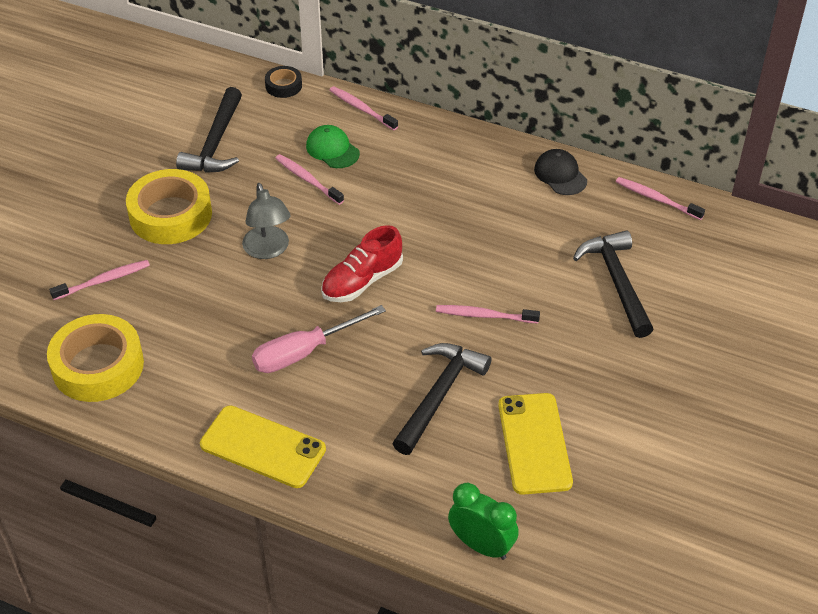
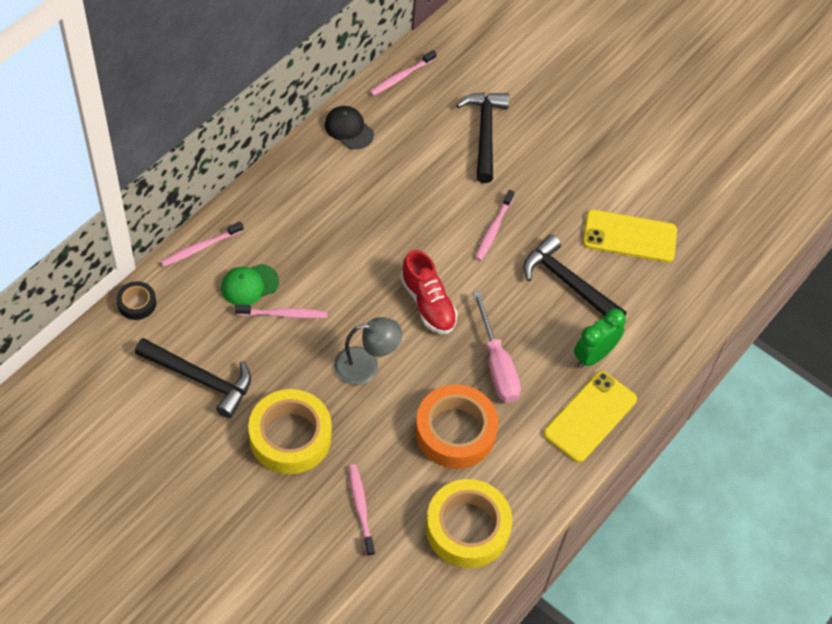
camera: 80 degrees left, 10 degrees up
(210, 334) = (455, 431): none -> orange tape
(307, 179) = (283, 314): pink toothbrush -> pink toothbrush turned 150 degrees counterclockwise
(481, 545) = (713, 296): green clock -> green clock (593, 355)
(560, 175) = (349, 129): black cap -> black cap turned 60 degrees clockwise
(617, 282) = (484, 133): black hammer -> black hammer turned 90 degrees clockwise

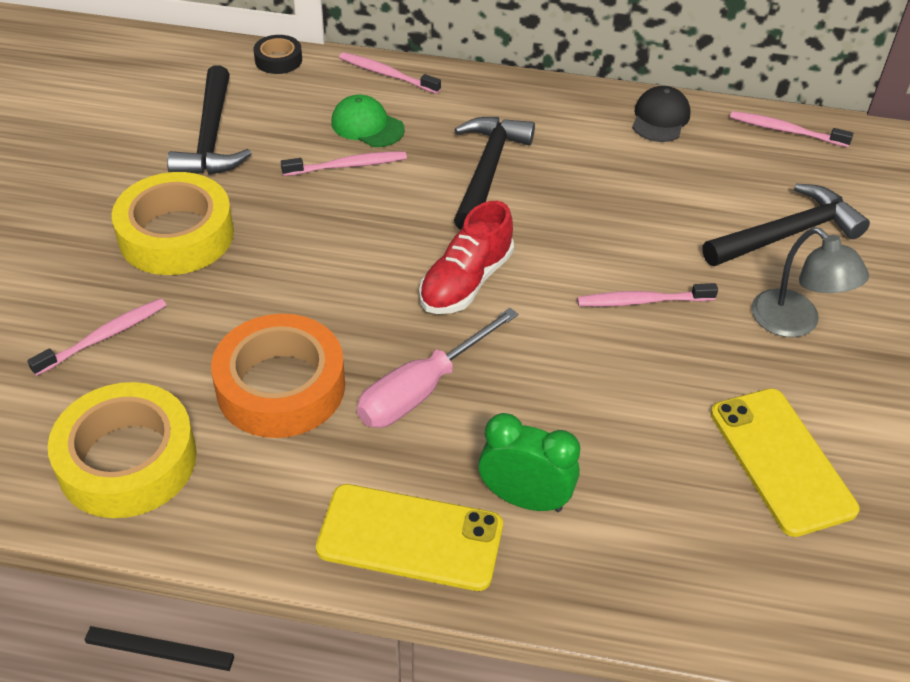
camera: 65 degrees right, 10 degrees down
(283, 314) = (348, 165): pink toothbrush -> pink toothbrush turned 75 degrees counterclockwise
(366, 365) = (325, 261): grey lamp -> grey lamp (795, 323)
(568, 283) = (628, 417): black hammer -> black hammer (487, 171)

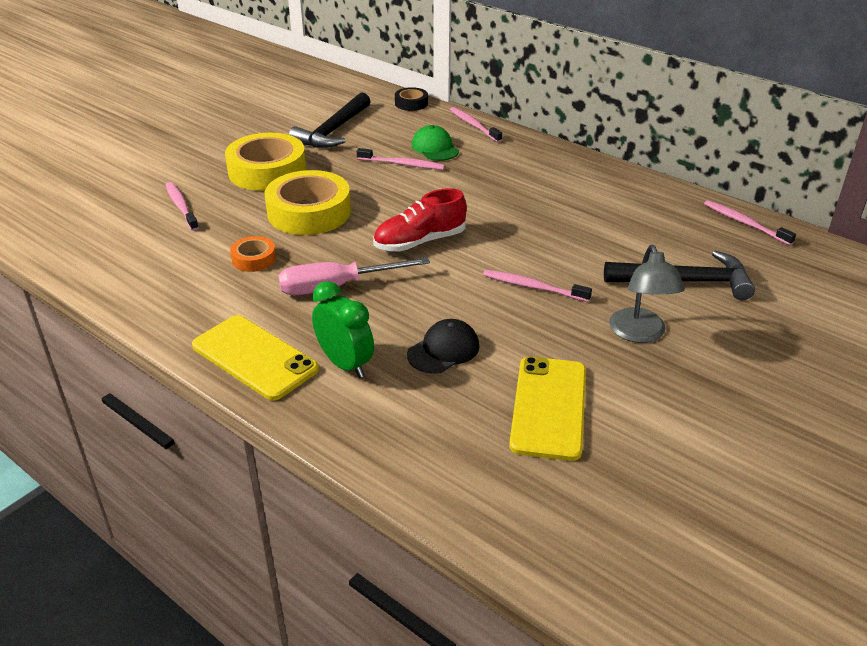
camera: 30 degrees right, 10 degrees down
(104, 337) = (181, 206): pink toothbrush -> pink toothbrush turned 105 degrees counterclockwise
(127, 460) = (136, 266): yellow tape -> yellow tape (309, 212)
(281, 386) = (254, 259): orange tape -> orange tape, size x0.49
(487, 171) = (491, 190): black hammer -> none
(660, 118) = (648, 192): black cap -> black cap (443, 350)

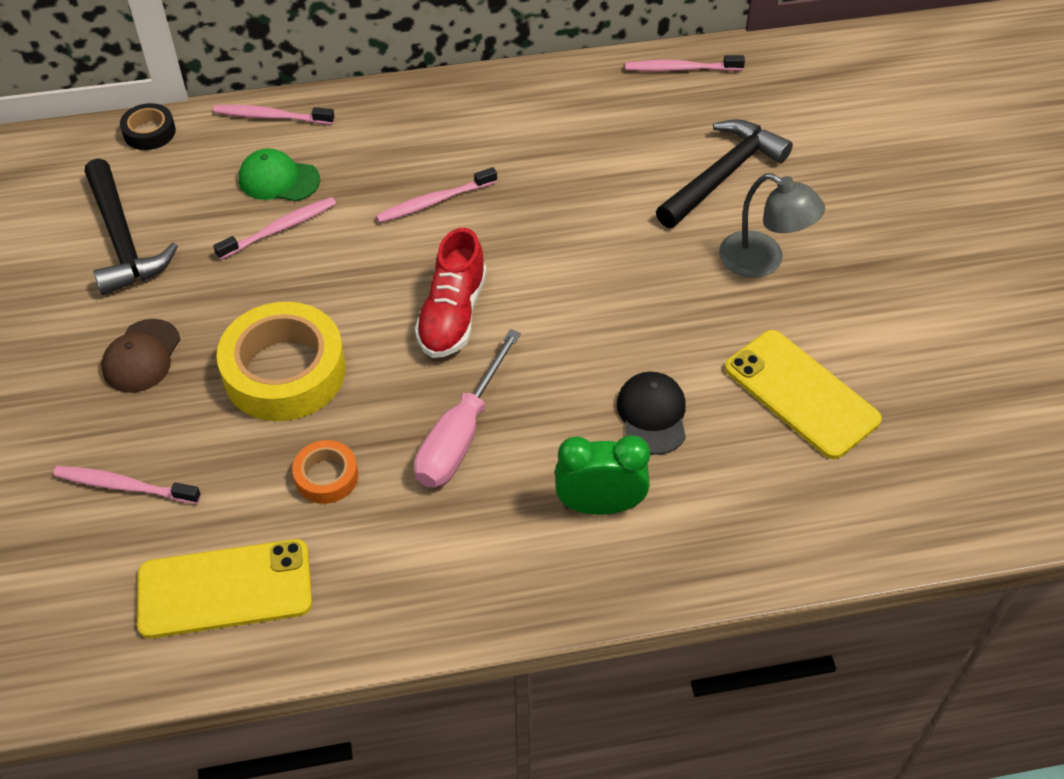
camera: 50 degrees left, 15 degrees up
(255, 357) = (515, 576): yellow phone -> yellow phone (225, 589)
(267, 171) = (141, 356): yellow tape -> brown cap
(533, 287) = (622, 282): pink toothbrush -> pink toothbrush (434, 202)

